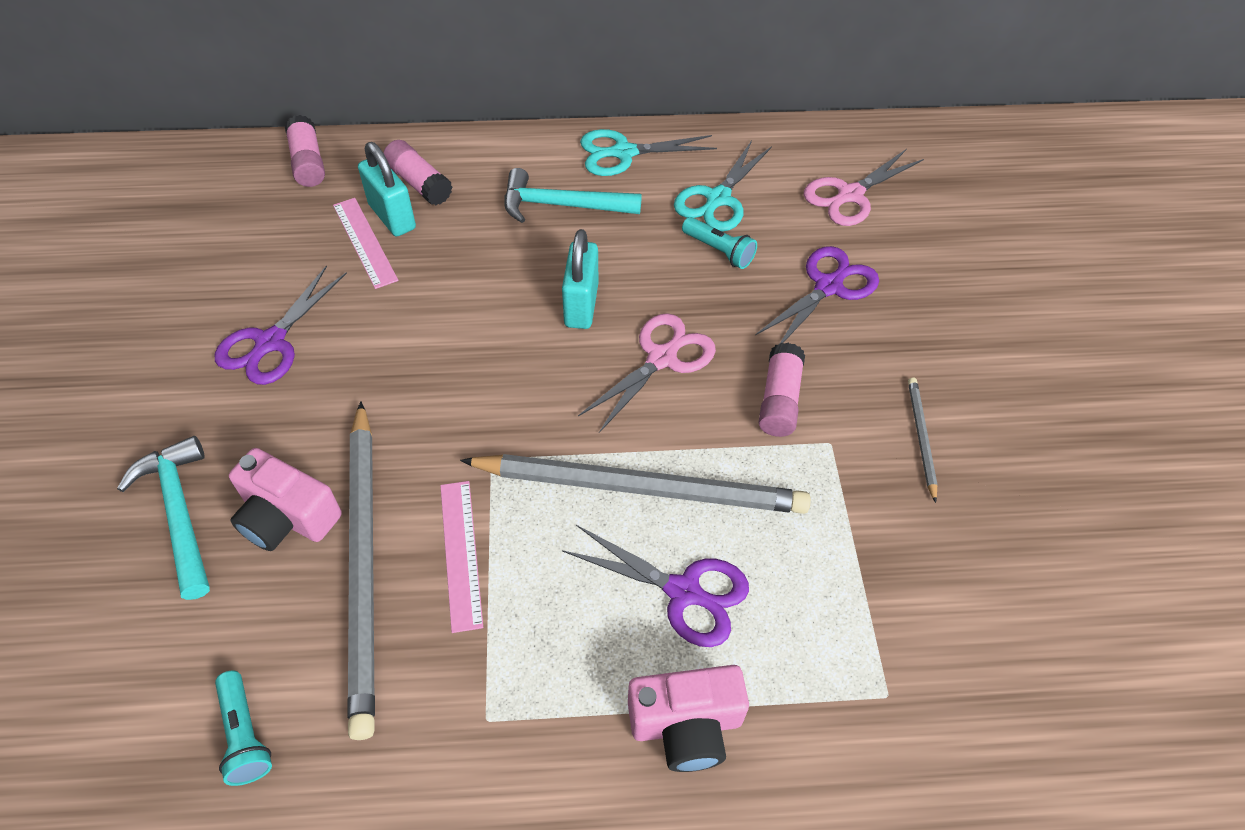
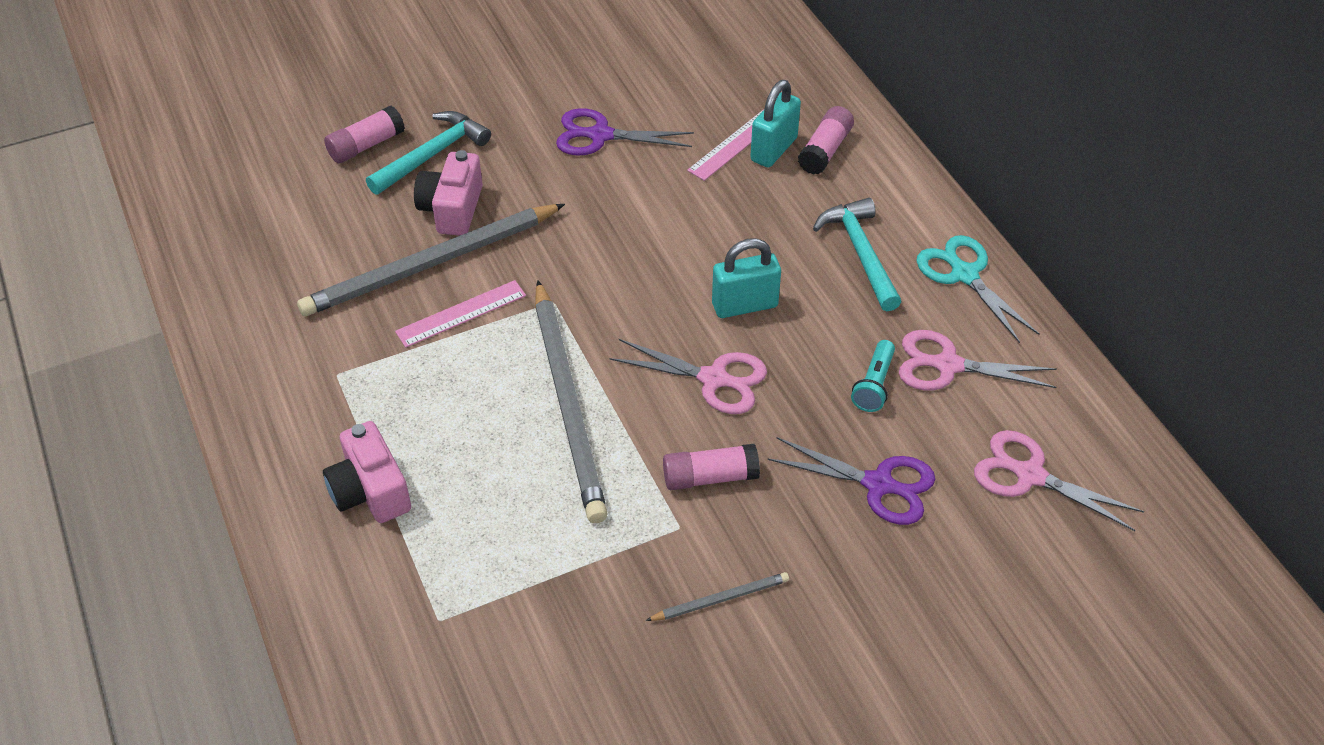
camera: 70 degrees right, 5 degrees down
(245, 735) = (287, 256): turquoise flashlight -> none
(308, 162) = (804, 75): pink glue stick -> pink glue stick (366, 145)
(684, 592) = (482, 459): purple scissors -> none
(718, 199) = (947, 365): turquoise scissors -> pink scissors

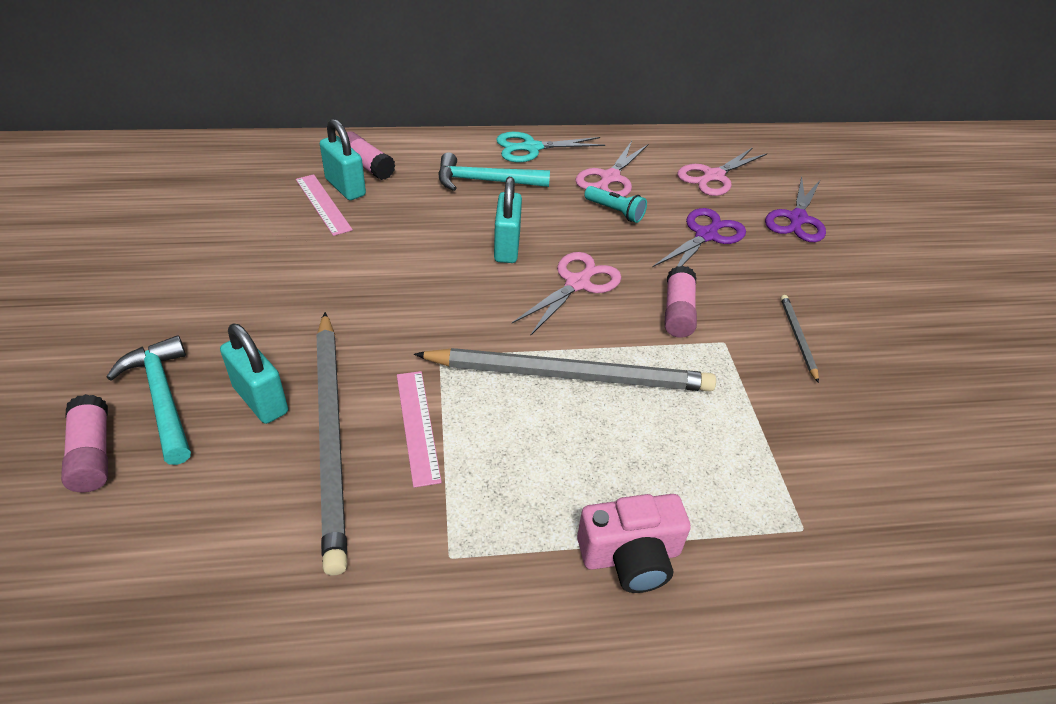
camera: 75 degrees left, 5 degrees down
(452, 209) = (261, 400): pink camera -> turquoise padlock
(599, 135) = (244, 273): purple scissors -> purple scissors (797, 219)

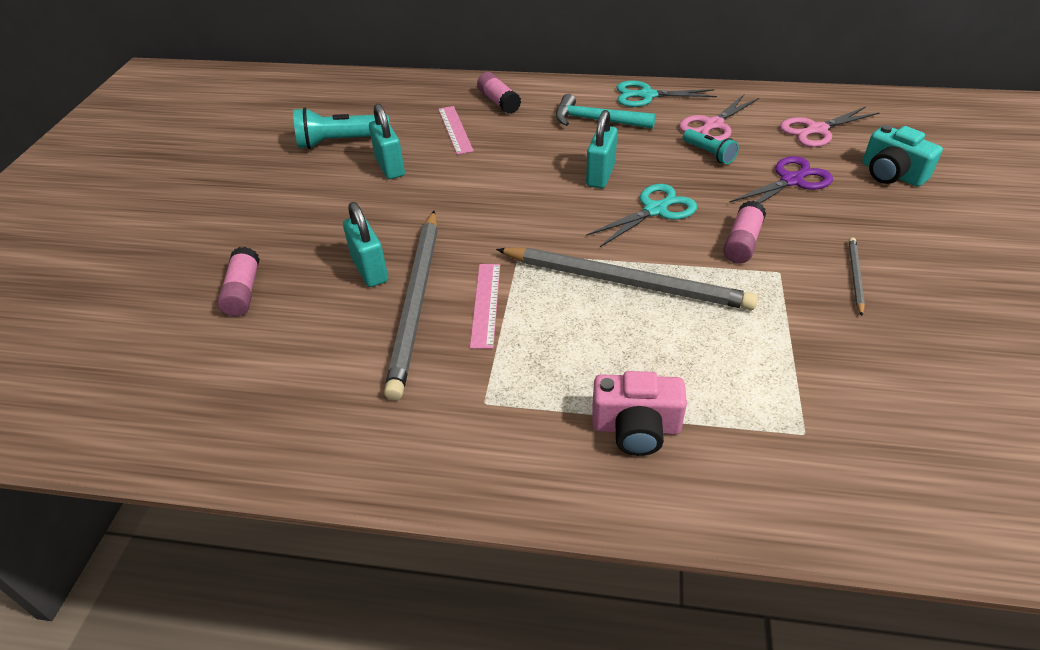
camera: 20 degrees right, 0 degrees up
(162, 398) = (300, 260): turquoise hammer -> none
(180, 231) = (340, 142): none -> turquoise flashlight
(345, 187) = (476, 118): turquoise padlock -> turquoise padlock (390, 167)
(577, 283) = (655, 210): pink scissors -> turquoise scissors
(797, 219) = (891, 174): purple scissors -> turquoise camera

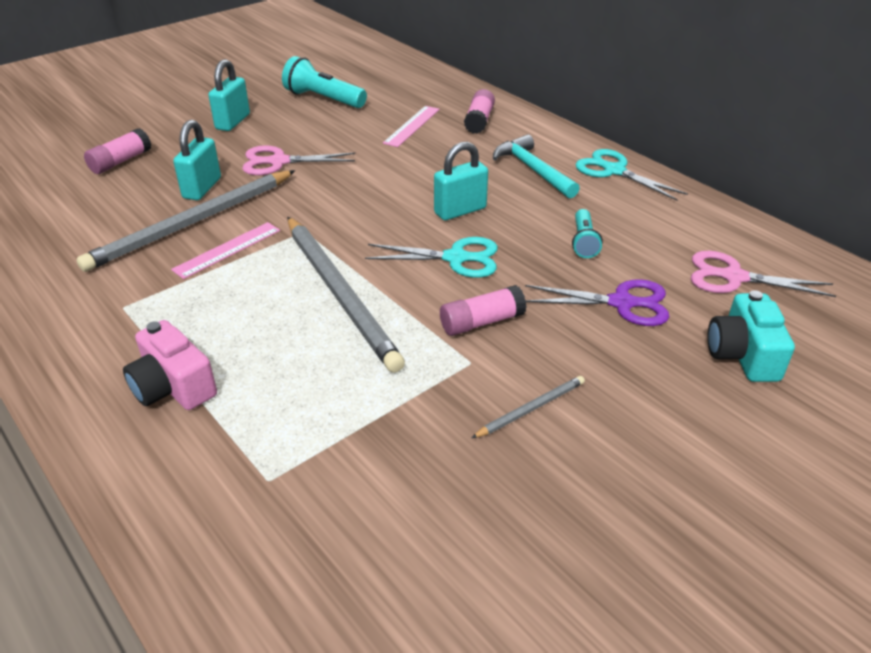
camera: 40 degrees right, 5 degrees down
(390, 167) = (325, 130): turquoise padlock -> turquoise padlock (233, 122)
(713, 125) = (631, 222): pink scissors -> pink scissors (278, 162)

